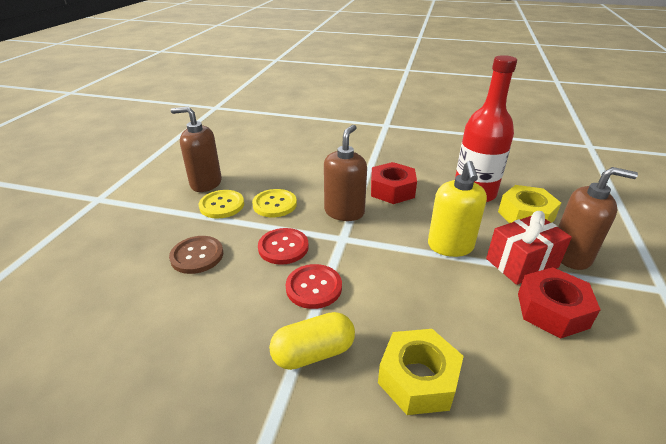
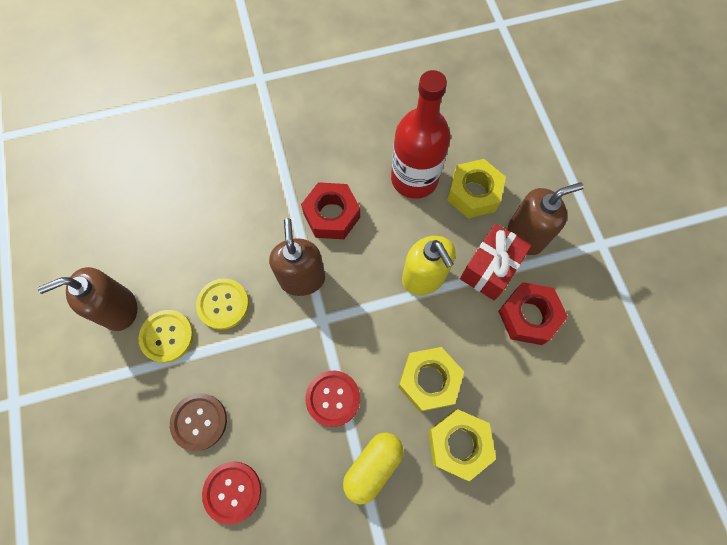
camera: 30 degrees left, 35 degrees up
(283, 247) = (274, 363): red button -> red button (232, 492)
(414, 313) = (429, 380): none -> yellow nut

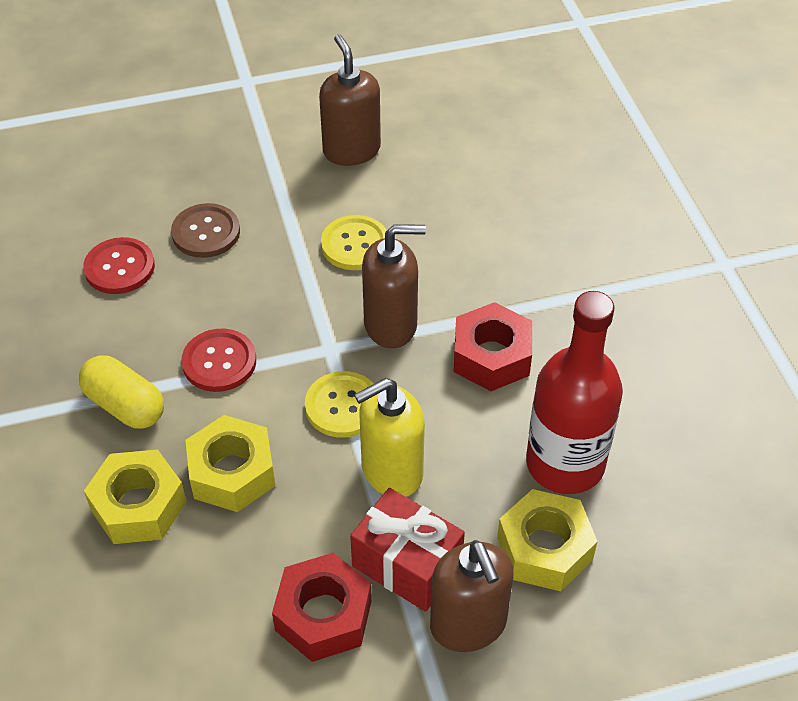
camera: 90 degrees right, 20 degrees down
(167, 336) = (314, 195): yellow button -> yellow button (343, 406)

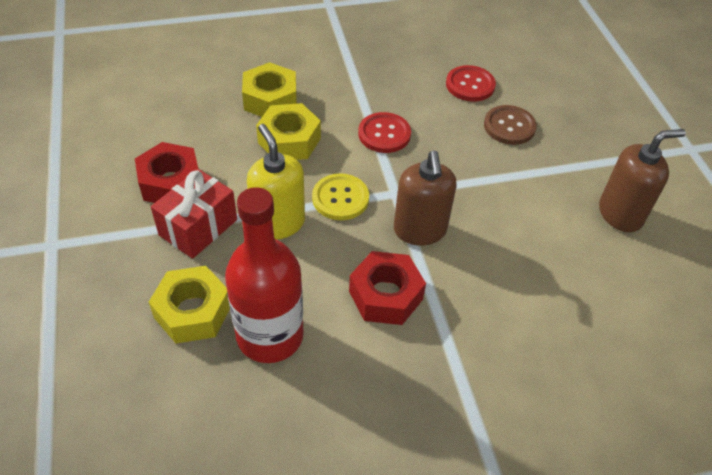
camera: 90 degrees right, 0 degrees up
(125, 405) = (349, 91): yellow capsule -> none
(355, 245) = (506, 212): yellow button -> none
(468, 625) = (142, 258): brown soap dispenser -> none

